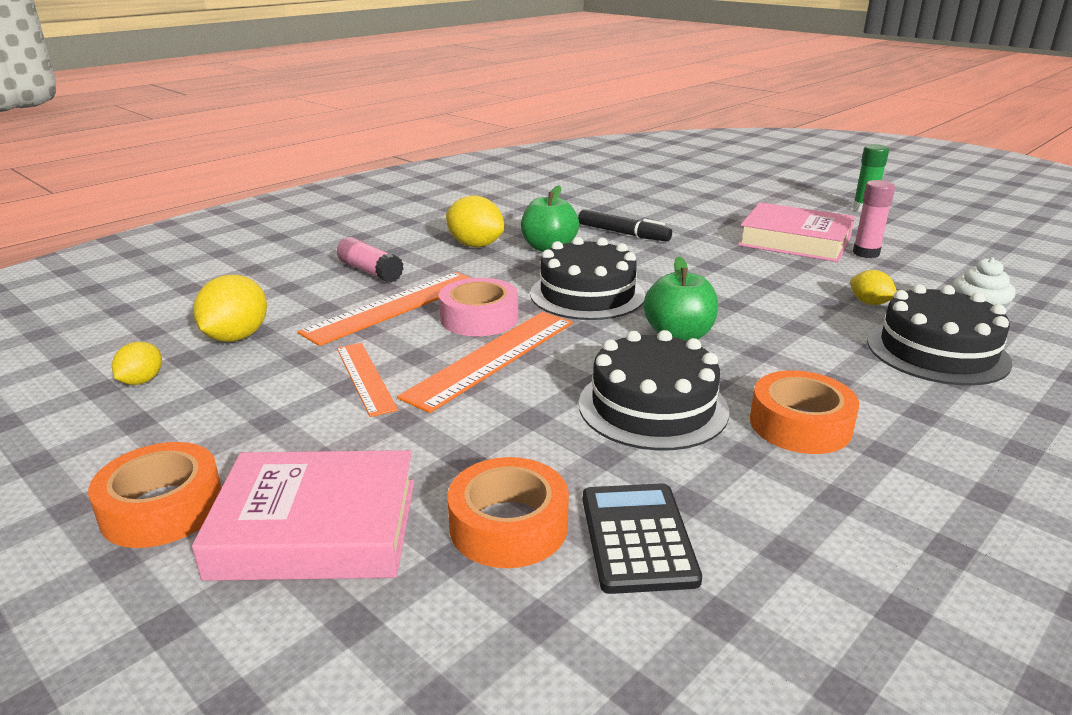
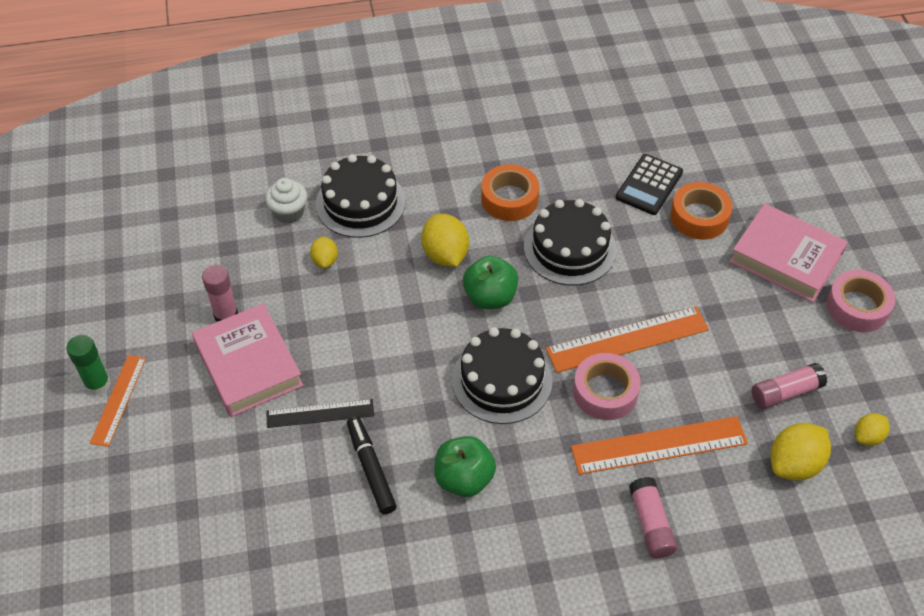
camera: 145 degrees left, 25 degrees up
(162, 508) = (857, 307): orange tape -> pink tape
(264, 381) = (785, 392): none -> pink glue stick
(365, 378) = (719, 362): orange ruler -> orange ruler (119, 400)
(475, 245) = (525, 526): yellow lemon -> yellow lemon (445, 255)
(701, 240) = (320, 413): none -> black ruler

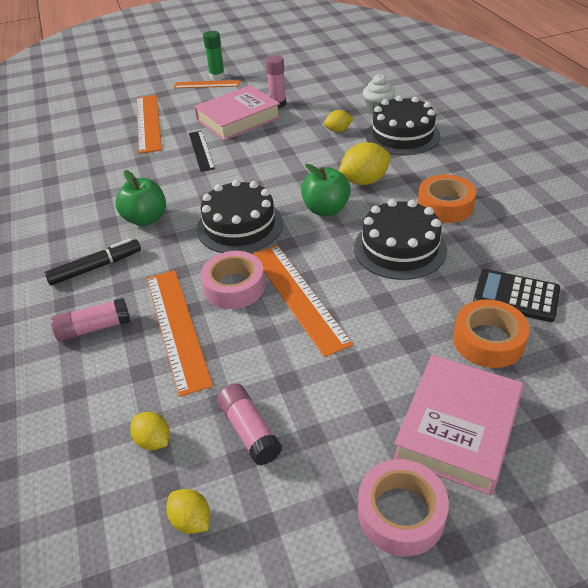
camera: 85 degrees right, 10 degrees down
(212, 482) = (148, 123): none -> orange ruler
(371, 468) = (156, 177): black marker -> black marker (96, 267)
(794, 464) = (153, 441): yellow lemon -> yellow lemon, size x0.58

